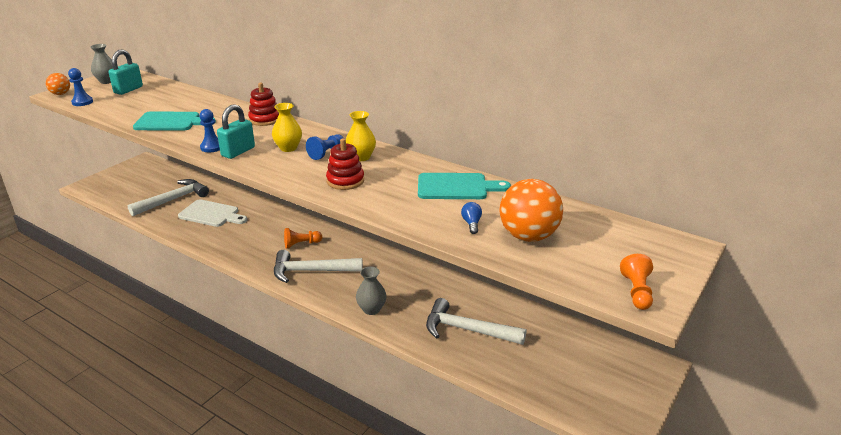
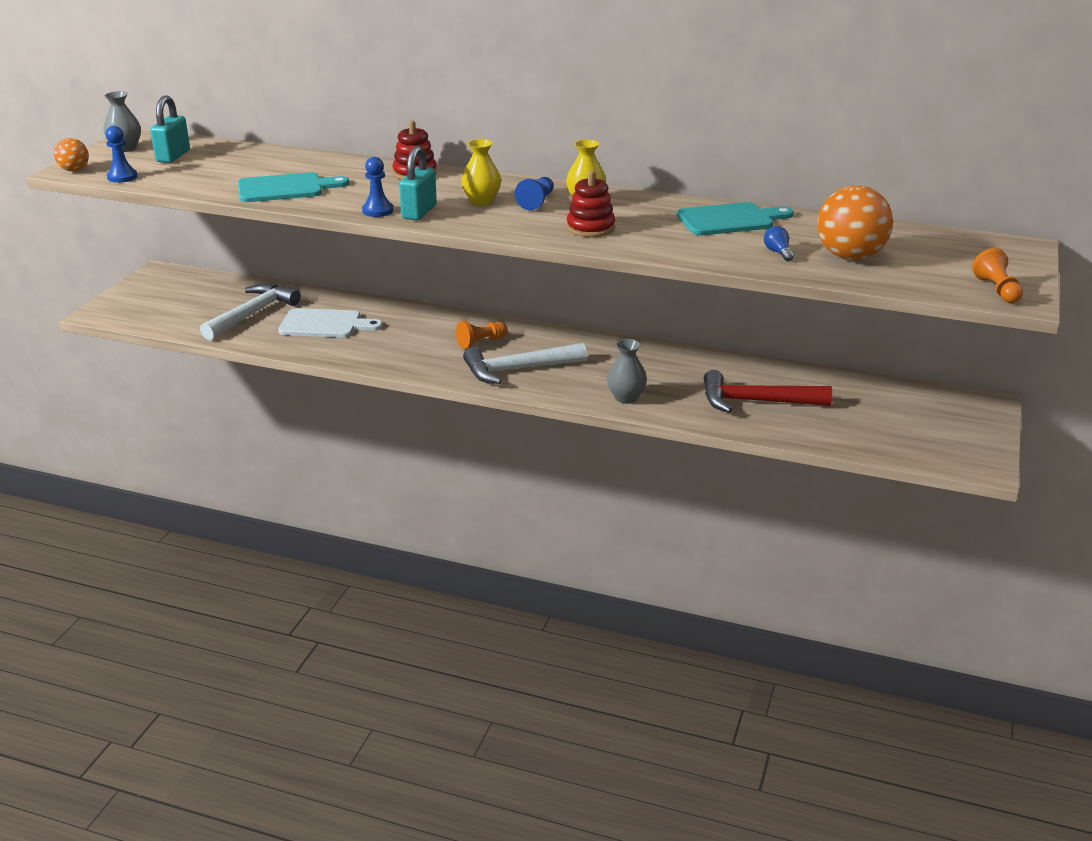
camera: 15 degrees left, 0 degrees up
(467, 330) = (755, 401): white hammer -> red hammer

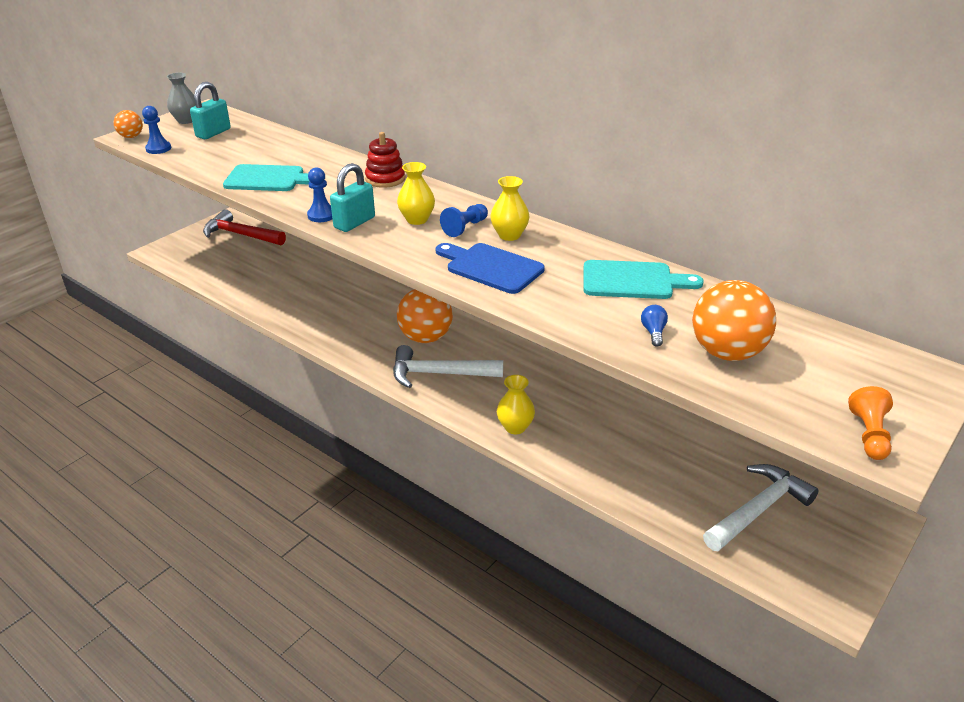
camera: 20 degrees right, 5 degrees up
(252, 314) = (266, 272): white hammer -> white hammer (758, 509)
(325, 324) = (313, 294): white cutting board -> none
(481, 342) = (426, 338): orange pawn -> orange ball
(590, 228) = (491, 267): red stacking toy -> blue cutting board
(626, 398) = (515, 427): grey vase -> yellow vase
(755, 401) = (635, 460): red hammer -> red hammer (240, 235)

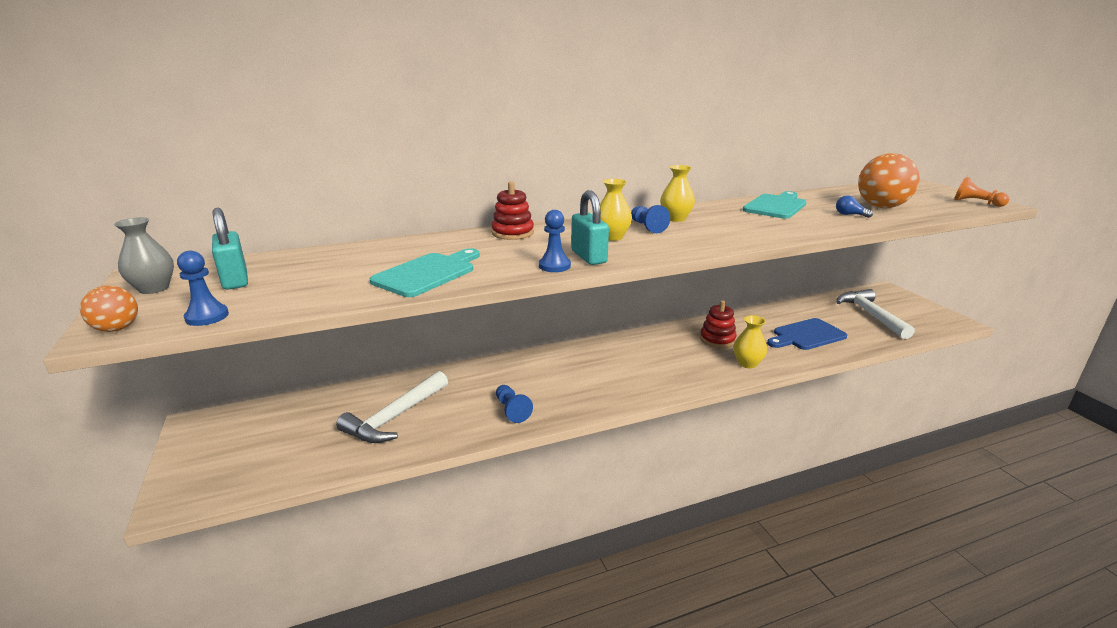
camera: 60 degrees left, 10 degrees down
(240, 235) = (250, 422): red hammer -> none
(326, 323) = (512, 410): none -> blue pawn
(426, 338) = (592, 366): orange ball -> none
(439, 374) = (652, 375): white hammer -> white hammer (395, 417)
(491, 267) = (724, 232): blue cutting board -> blue cutting board (806, 335)
(551, 396) = (717, 339): none -> red stacking toy

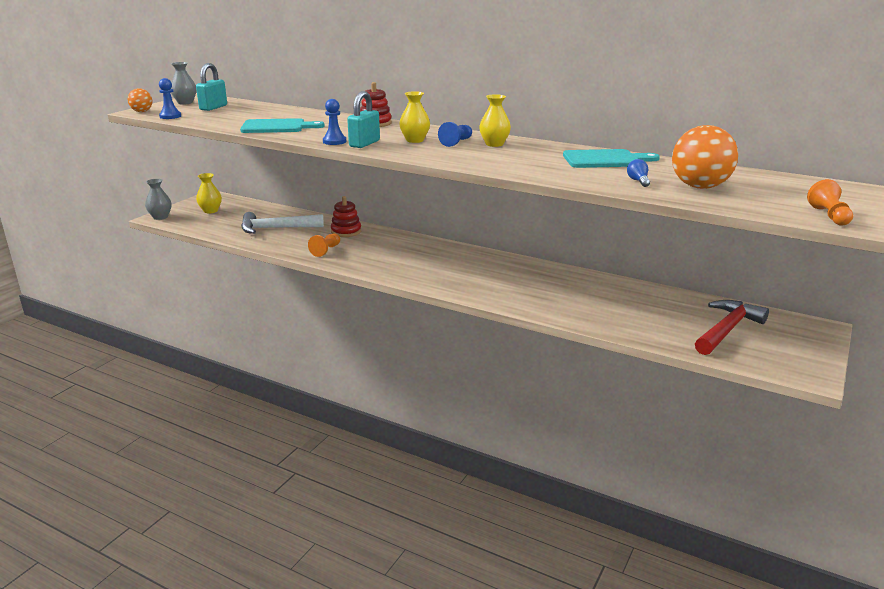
camera: 50 degrees right, 0 degrees up
(177, 497) = (160, 217): none -> grey vase
(512, 410) = (326, 250): blue pawn -> orange pawn
(717, 339) = (534, 280): red stacking toy -> red stacking toy (346, 231)
(747, 363) = (513, 299): yellow vase -> yellow vase (210, 211)
(806, 335) = (614, 310): blue cutting board -> none
(870, 315) = (727, 329): white hammer -> red hammer

